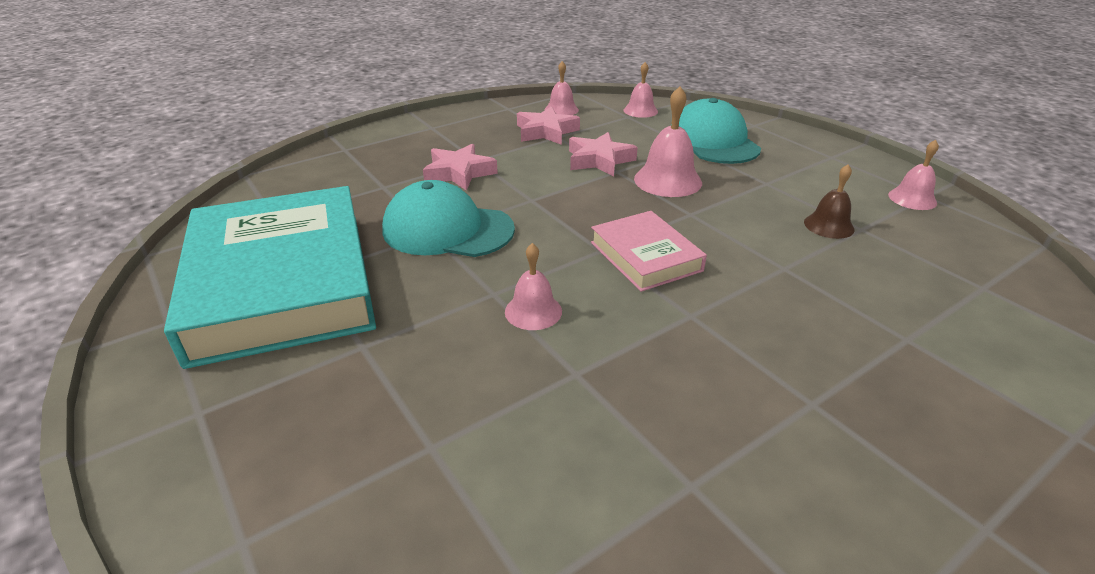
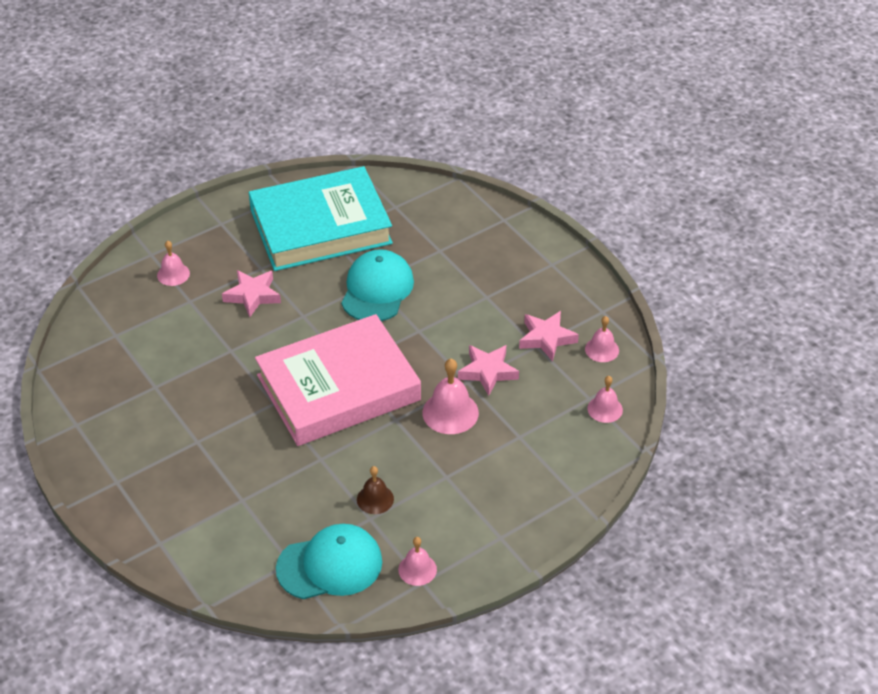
camera: 90 degrees right, 10 degrees up
(459, 173) = (462, 288): pink star -> pink star (252, 295)
(533, 311) = (284, 333): pink bell -> pink bell (173, 274)
(645, 256) = (338, 388): pink book -> pink book, size x2.08
(713, 141) = (531, 455): turquoise cap -> turquoise cap (330, 565)

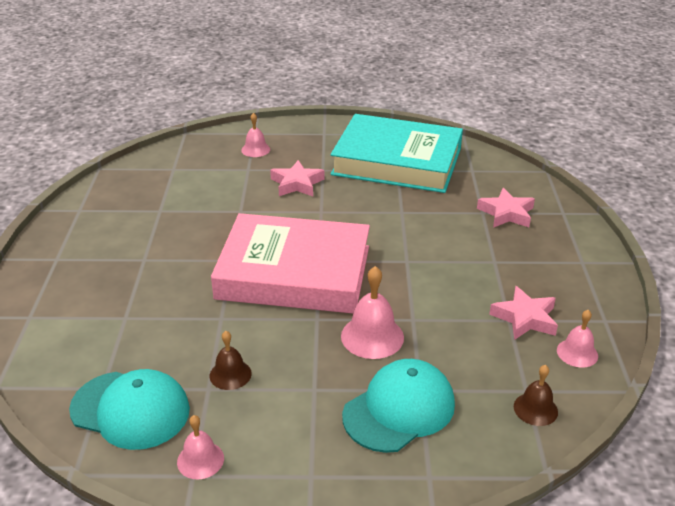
camera: 35 degrees right, 10 degrees down
(377, 289) = (400, 218): turquoise cap -> turquoise cap (399, 409)
(488, 372) = (440, 320): pink star -> pink star (506, 213)
(605, 409) = (535, 409): pink bell -> brown bell

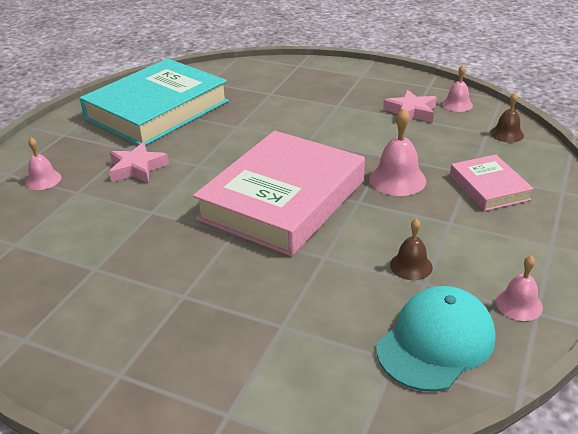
camera: 65 degrees left, 0 degrees up
(399, 409) = (489, 187): turquoise cap -> pink book
(506, 213) = (280, 85): pink star -> none

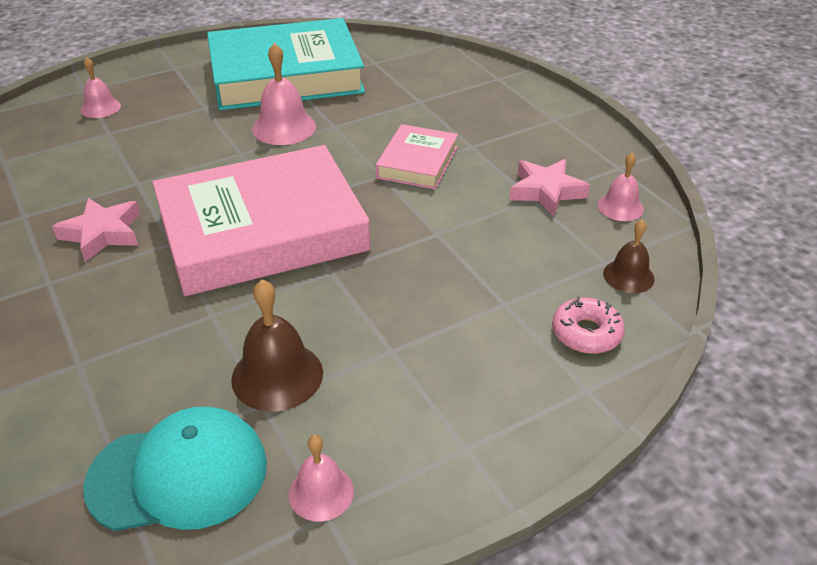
camera: 35 degrees right, 5 degrees up
(137, 168) = (185, 131): pink star -> pink star (102, 234)
(397, 179) = (408, 267): pink bell -> pink bell (284, 127)
(411, 266) = (277, 375): brown bell -> brown bell, size x1.59
(489, 187) = (500, 333): pink book -> pink book (417, 162)
(526, 168) = (586, 333): none -> pink donut

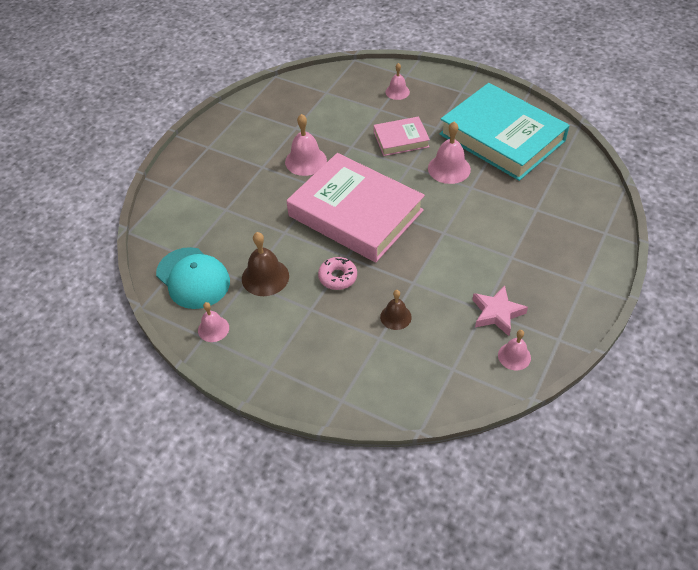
camera: 60 degrees right, 10 degrees up
(102, 234) = (306, 161): pink star -> pink bell
(417, 162) = (470, 241): pink book -> pink book (401, 139)
(586, 333) = (383, 383): pink donut -> pink donut (337, 277)
(628, 276) = (448, 385): brown bell -> brown bell (395, 317)

